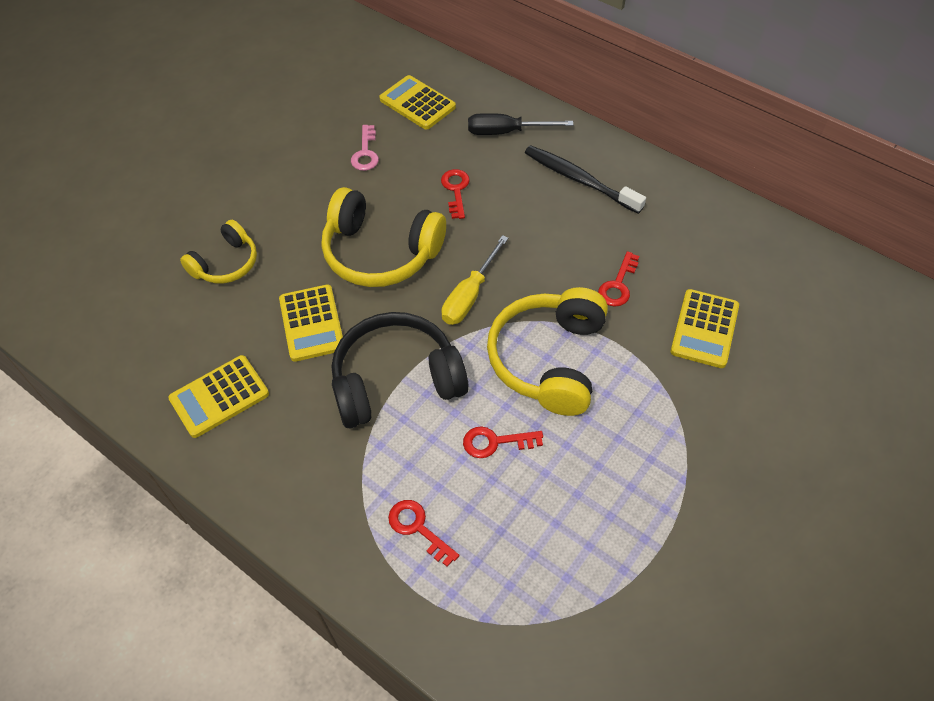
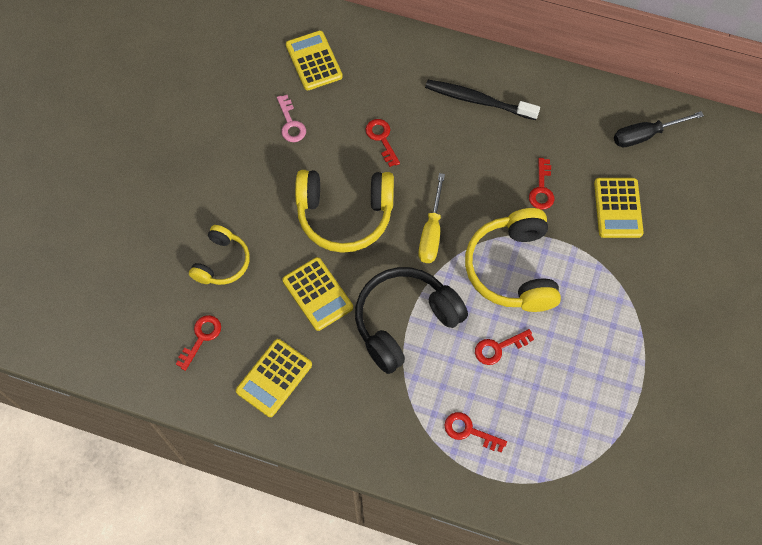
camera: 20 degrees left, 10 degrees up
(164, 332) = (201, 338): none -> red key
(417, 103) = (314, 61): yellow calculator -> yellow calculator turned 45 degrees clockwise
(506, 132) = (401, 70): black screwdriver -> black screwdriver (645, 135)

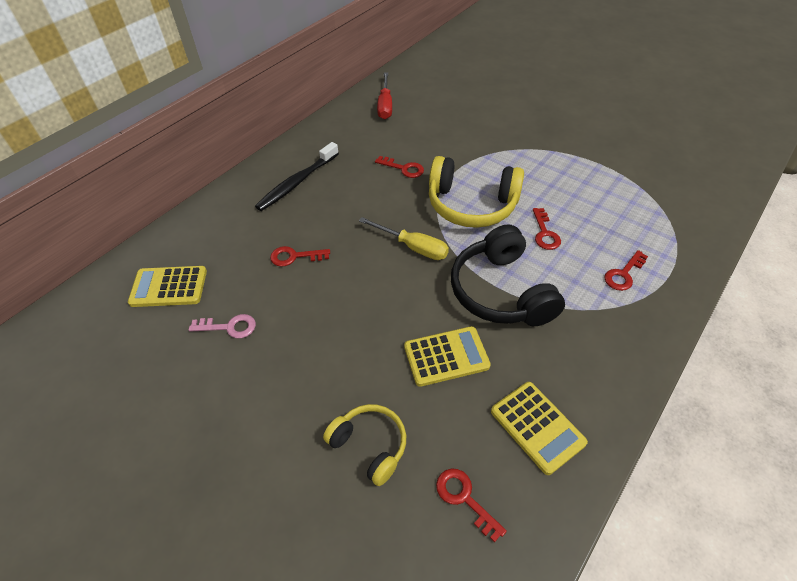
camera: 70 degrees left, 15 degrees down
(345, 215) = (364, 308): yellow headphones -> none
(618, 208) = (440, 134): yellow calculator -> none
(645, 135) = (385, 105): black screwdriver -> red screwdriver

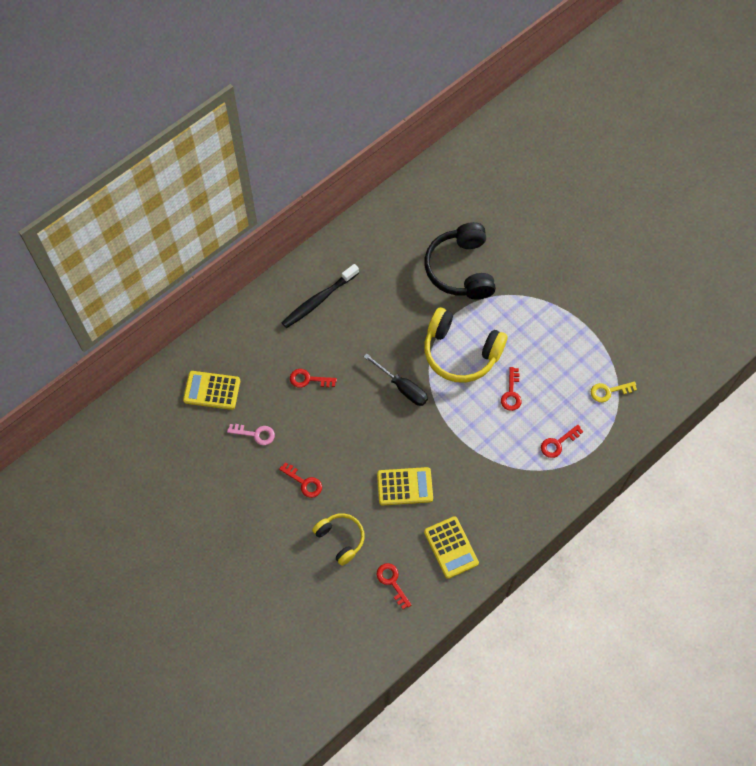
camera: 10 degrees right, 15 degrees up
(385, 105) = (413, 214): red screwdriver -> none
(404, 168) = (413, 300): red key -> red key (304, 482)
(413, 247) = (402, 387): yellow screwdriver -> black screwdriver
(500, 291) = (459, 441): black headphones -> black headphones (460, 269)
(654, 215) = (609, 391): none -> yellow key

